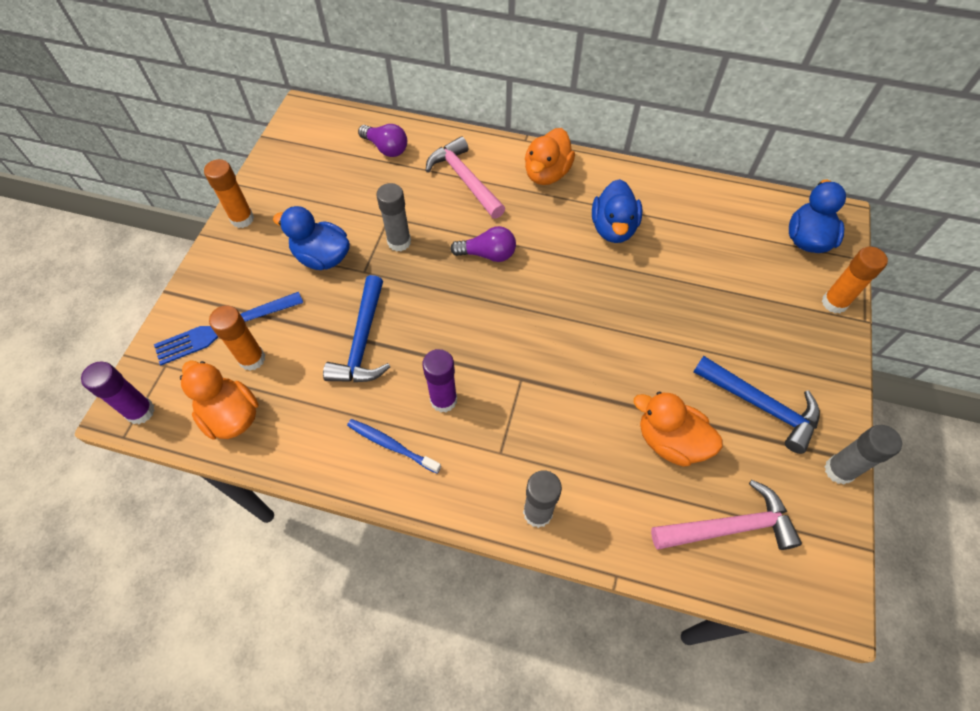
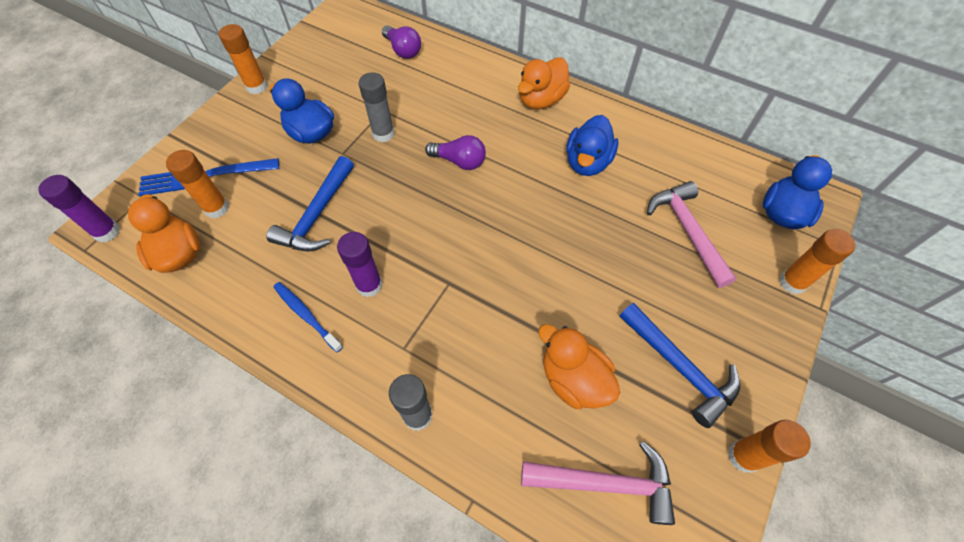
camera: 15 degrees right, 0 degrees up
(465, 179) = (463, 91): pink hammer -> pink hammer (687, 231)
(839, 470) = (743, 456): grey glue stick -> orange glue stick

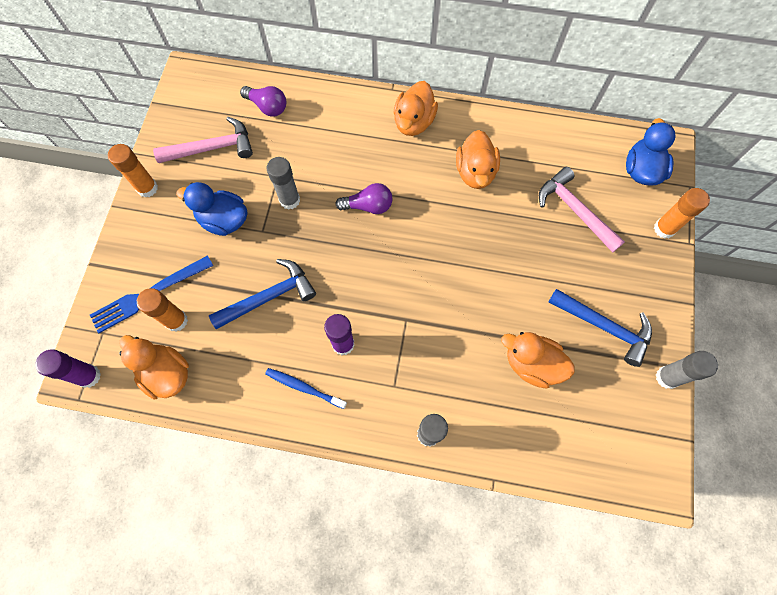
camera: 20 degrees left, 10 degrees up
(317, 215) = (269, 297): blue hammer -> blue hammer turned 120 degrees counterclockwise
(587, 162) = (475, 172): blue duck -> orange duck
(605, 483) = (581, 432): pink hammer -> pink hammer (212, 148)
(743, 456) = (667, 377): orange glue stick -> grey glue stick

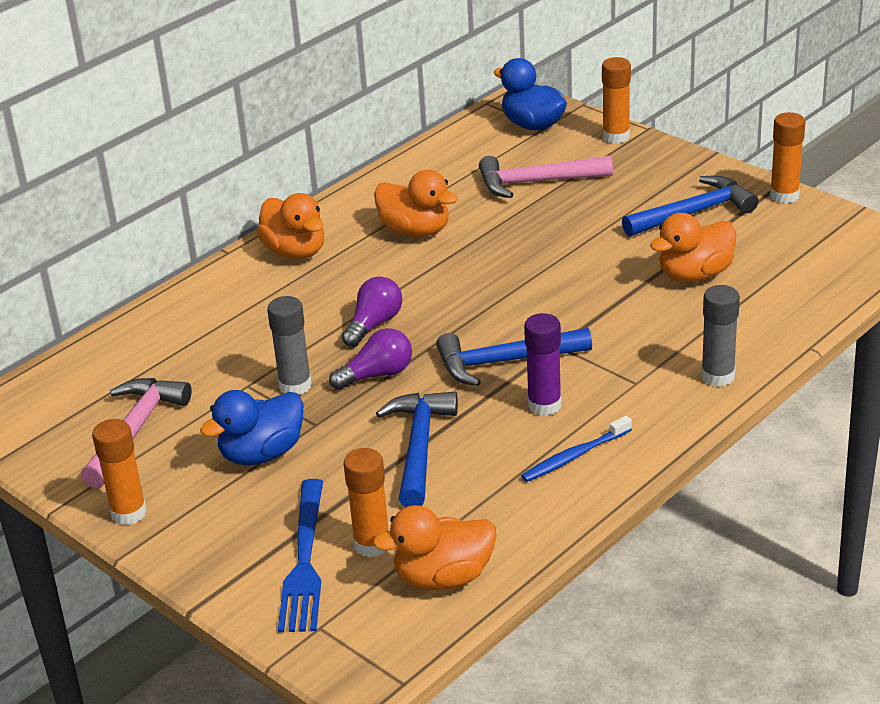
camera: 55 degrees left, 35 degrees down
(89, 376) = (376, 660): purple glue stick -> none
(267, 107) = (129, 361): purple light bulb -> purple light bulb (377, 375)
(372, 298) = (505, 362): none -> blue hammer
(667, 377) = (784, 196): grey glue stick -> orange glue stick

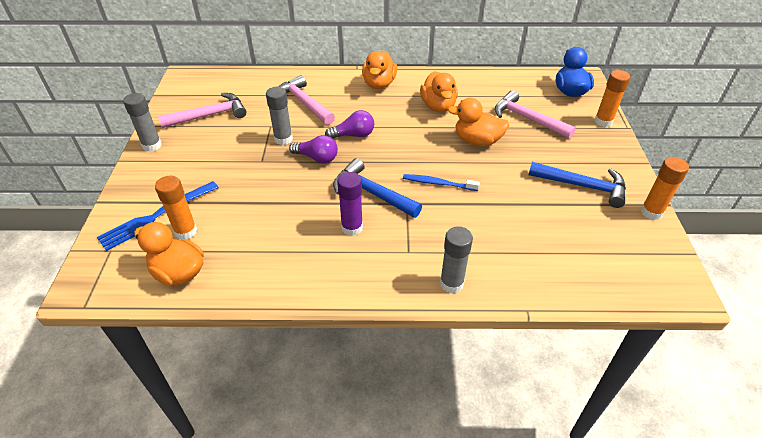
camera: 45 degrees right, 10 degrees up
(129, 513) = (152, 145): orange glue stick -> grey glue stick
(239, 333) = (304, 103): none -> pink hammer
(262, 454) = (225, 158): blue duck -> none
(419, 447) = (275, 203): blue hammer -> none
(574, 456) = (320, 264): blue toothbrush -> blue toothbrush (438, 183)
(695, 275) = (530, 219): orange duck -> orange duck (477, 141)

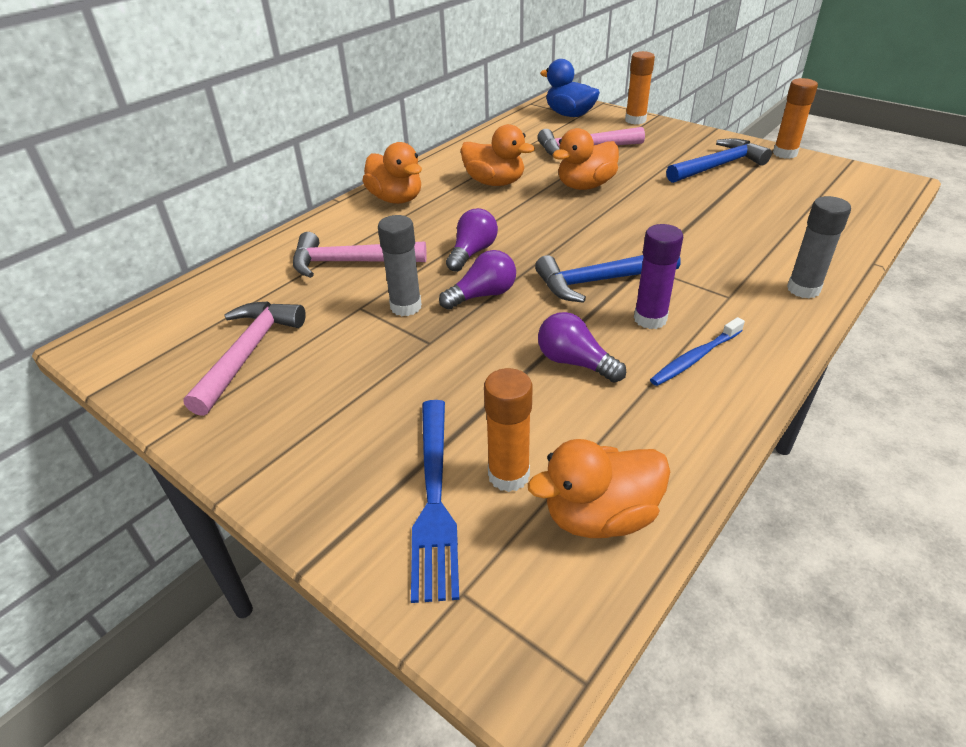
camera: 50 degrees left, 5 degrees down
(152, 145) = (234, 444): grey glue stick -> none
(286, 216) = (575, 362): none -> purple light bulb
(438, 183) = (630, 234): blue toothbrush -> blue toothbrush (695, 358)

